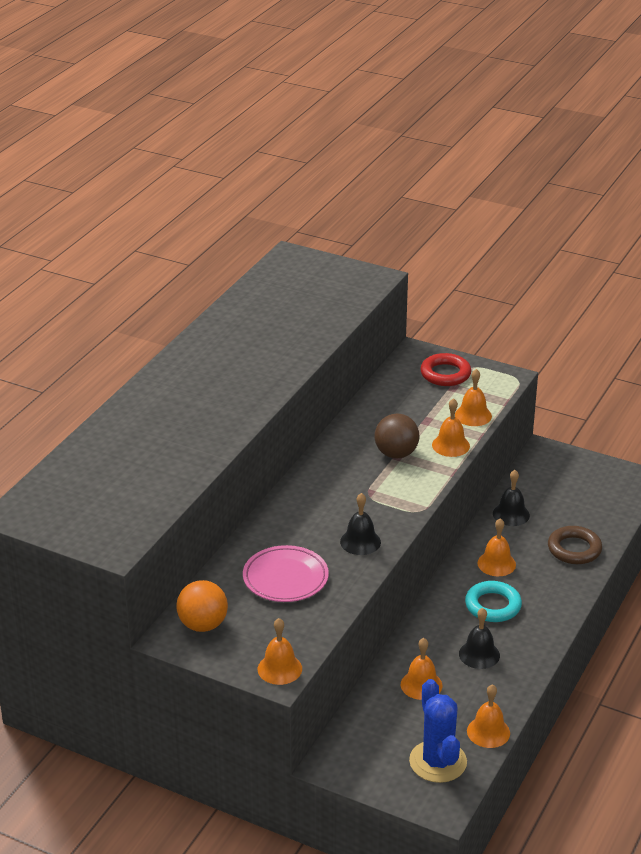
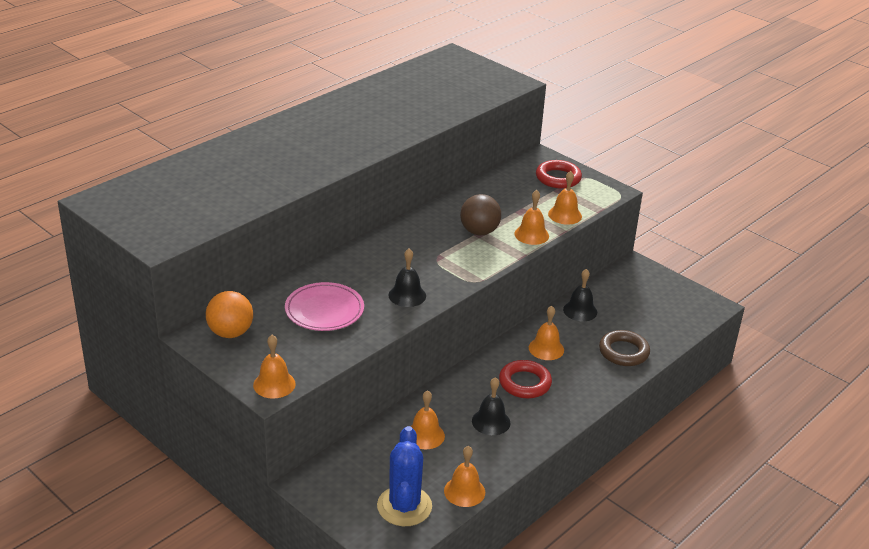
camera: 15 degrees right, 0 degrees up
(493, 606) = (525, 383): turquoise ring -> red ring

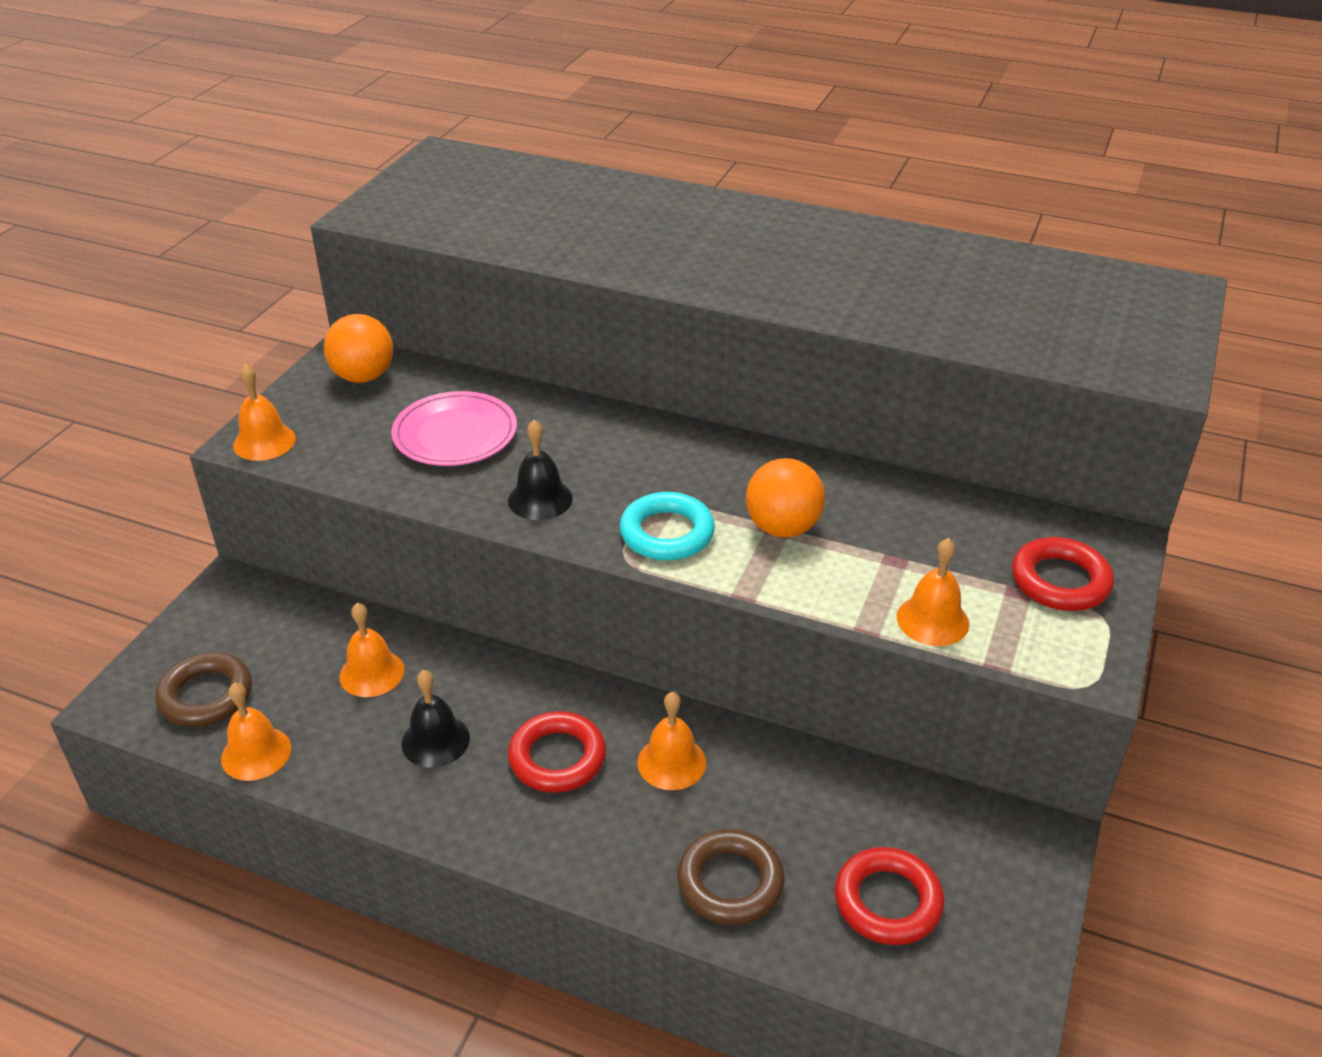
camera: 70 degrees right, 5 degrees up
(404, 506) = (206, 695): blue cactus -> brown ring
(462, 264) = (667, 533): none -> turquoise ring
(479, 232) = (782, 528): brown ball -> orange ball
(531, 235) = (825, 592): orange bell -> none
(580, 311) = (819, 783): black bell -> none
(650, 314) = (887, 901): none -> red ring

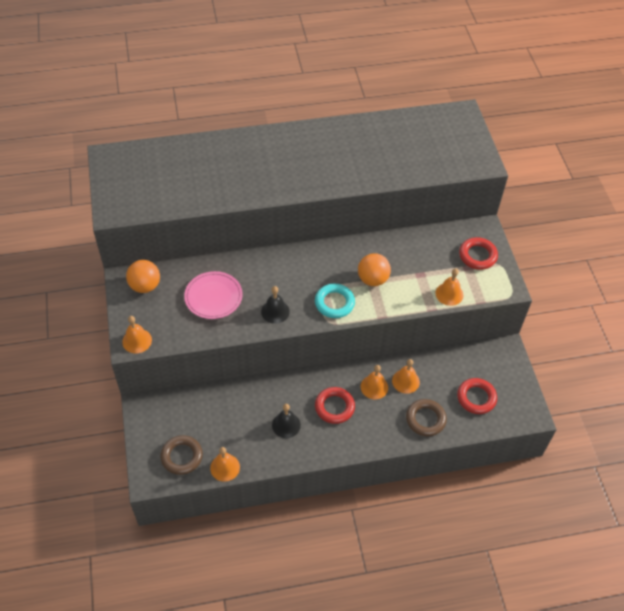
camera: 35 degrees left, 15 degrees up
(371, 673) = (237, 412): orange bell -> orange bell (405, 381)

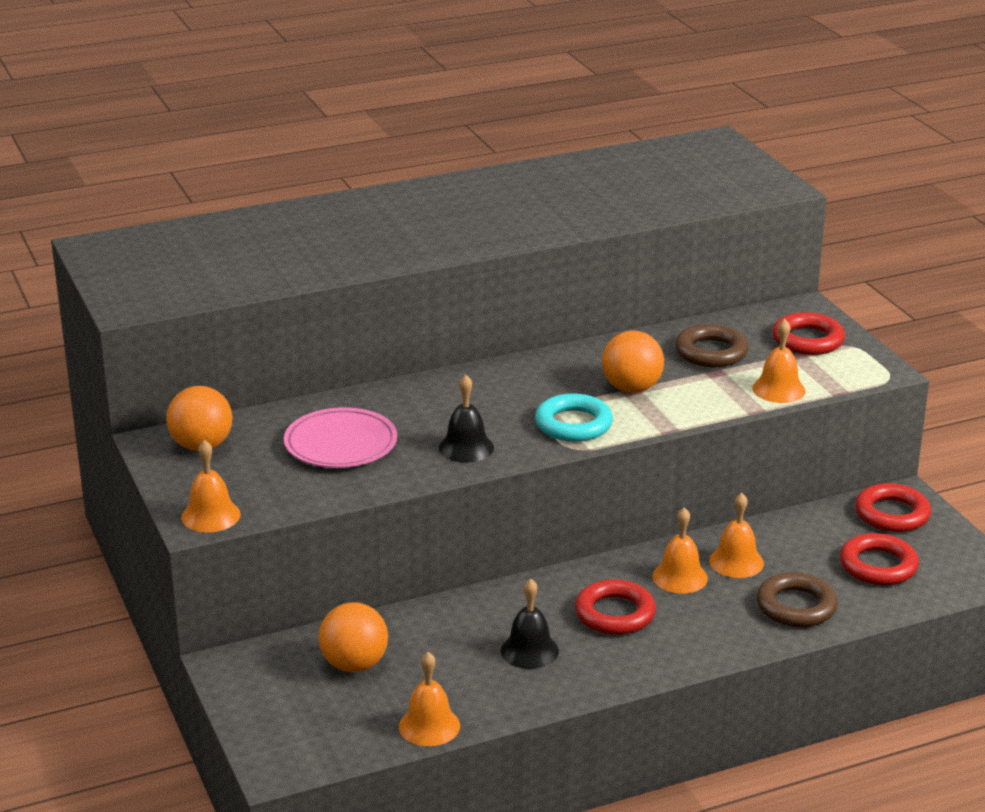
camera: 10 degrees left, 25 degrees down
(182, 456) = (335, 723): brown ring -> brown ring (711, 352)
(200, 418) = (354, 665): none -> orange ball
(496, 361) = (892, 514): none -> red ring

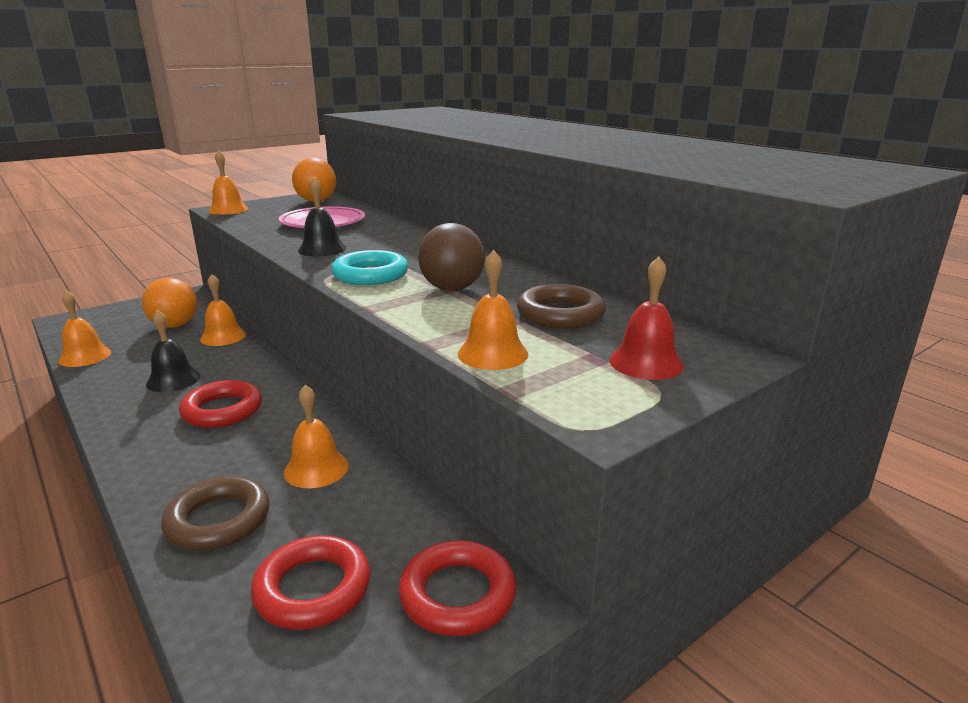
camera: 75 degrees right, 5 degrees down
(631, 388) = (452, 288): orange ball -> brown ball
(680, 577) = (285, 437): orange bell -> orange bell (223, 336)
(808, 340) = (646, 362): red ring -> red bell

